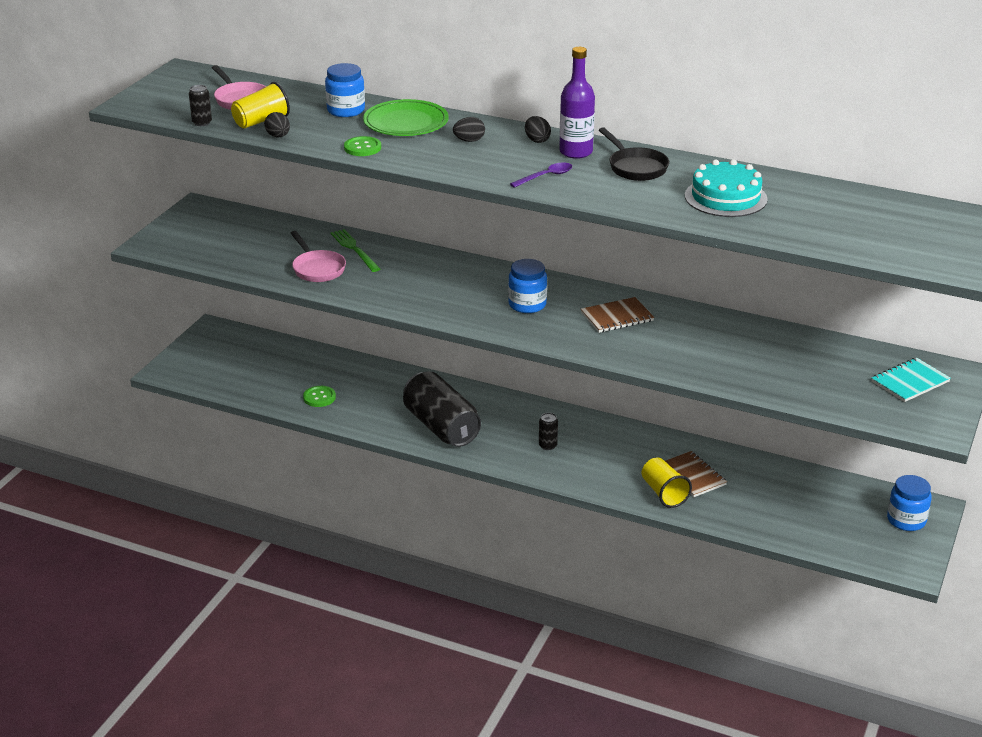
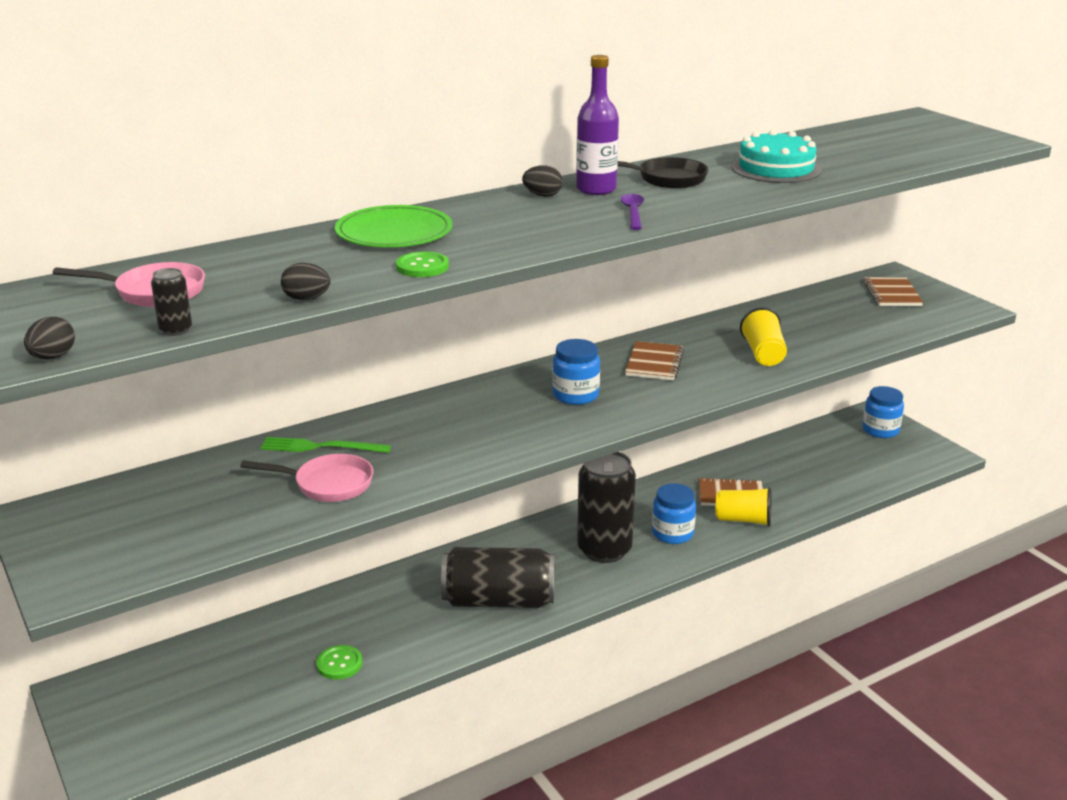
camera: 55 degrees left, 5 degrees down
(261, 121) = (244, 297): yellow cup -> yellow cup (763, 354)
(346, 110) = (305, 250): blue jar -> blue jar (672, 533)
(469, 140) = (493, 219): black egg -> black egg (53, 357)
(547, 446) = (604, 550): black can -> black can, size x2.49
(910, 382) = (892, 294): turquoise notebook -> brown notebook

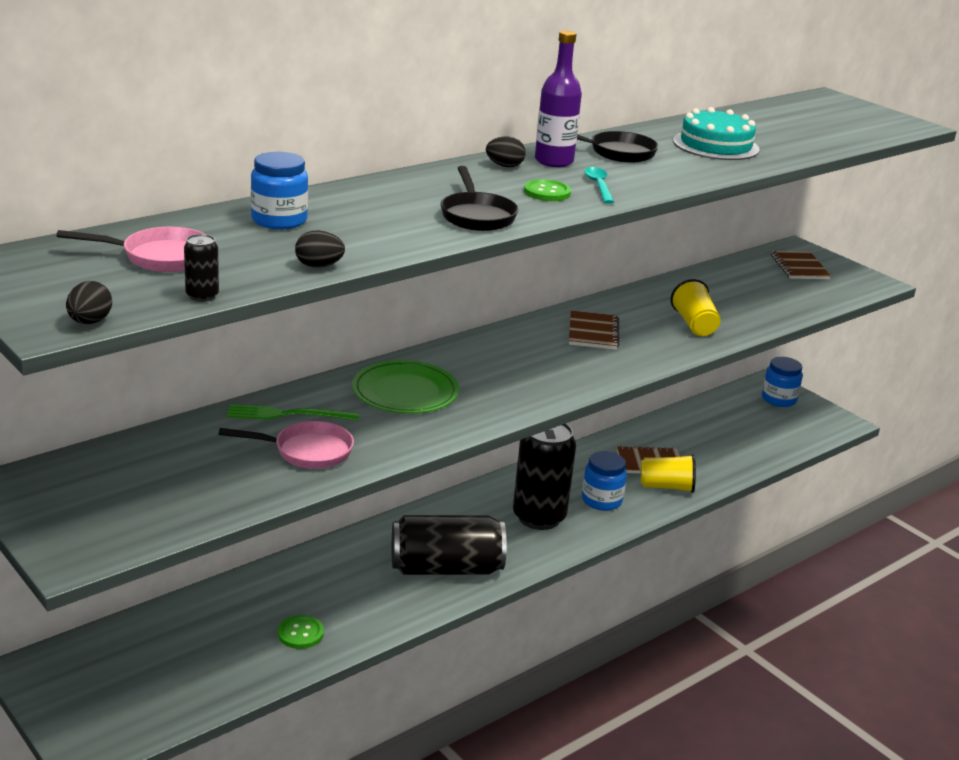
camera: 10 degrees left, 0 degrees up
(394, 232) = (375, 200): green plate -> green plate (405, 392)
(422, 267) = (418, 236): green button -> green button (547, 192)
(491, 245) = (477, 216): none -> black pan
(575, 395) = (526, 363): blue jar -> blue jar (279, 220)
(633, 212) = (598, 186): purple spoon -> turquoise spoon

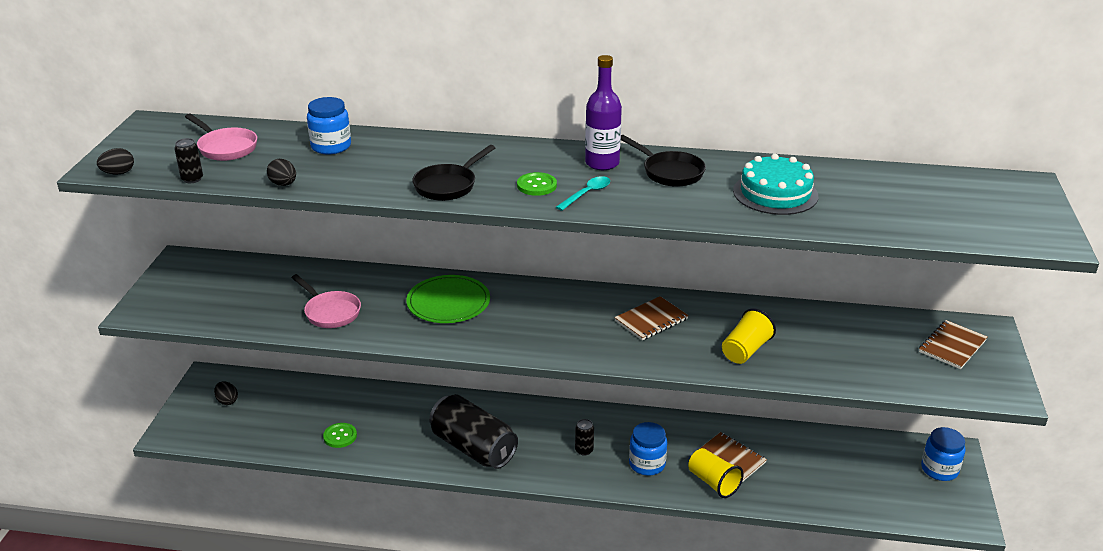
camera: 50 degrees right, 5 degrees up
(288, 414) = (361, 285): green fork -> none
(504, 166) = (556, 155): black egg -> black egg (227, 401)
(539, 517) = (584, 450): black can -> black can, size x0.40

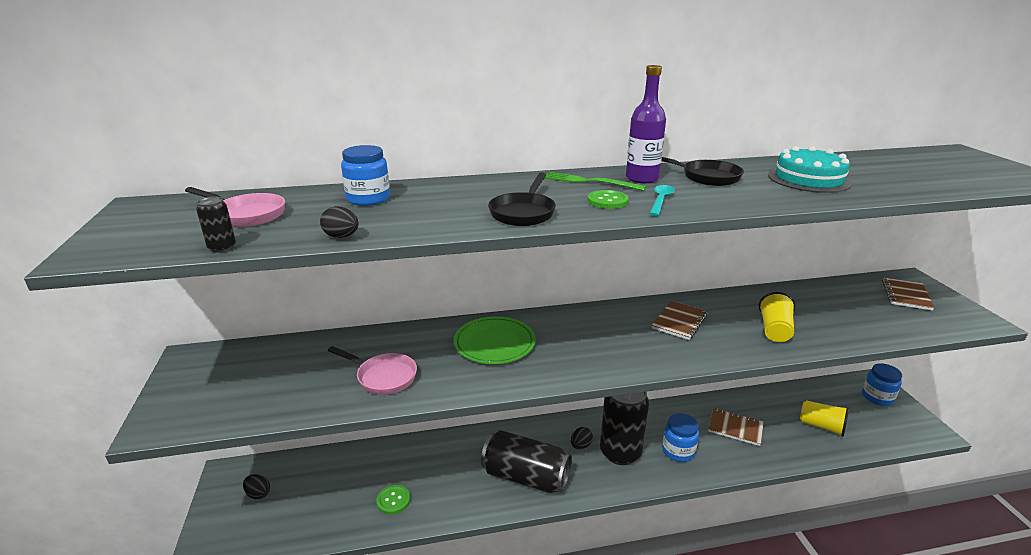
camera: 20 degrees left, 5 degrees down
(118, 173) = (116, 256): black egg -> black egg (581, 445)
(545, 159) = (589, 182): none -> green fork
(584, 450) = (620, 452): black can -> black can, size x2.49
(713, 482) = (739, 453): yellow cup -> yellow cup (821, 426)

